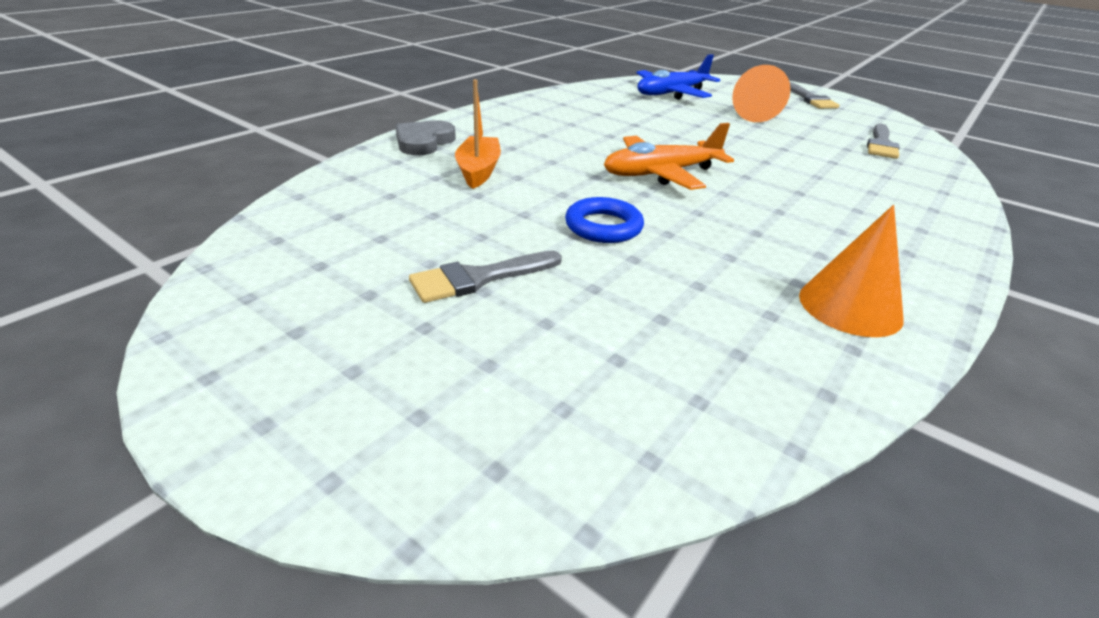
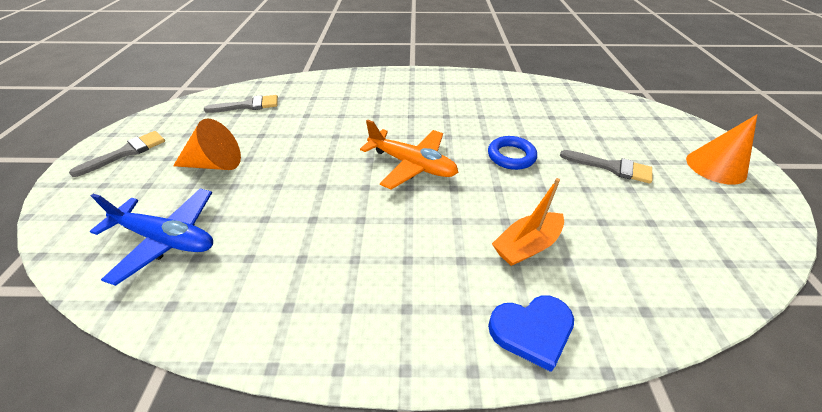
camera: 125 degrees left, 10 degrees up
(423, 142) = (531, 331): grey heart -> blue heart
(850, 306) = (478, 87): orange cone -> orange cone (715, 167)

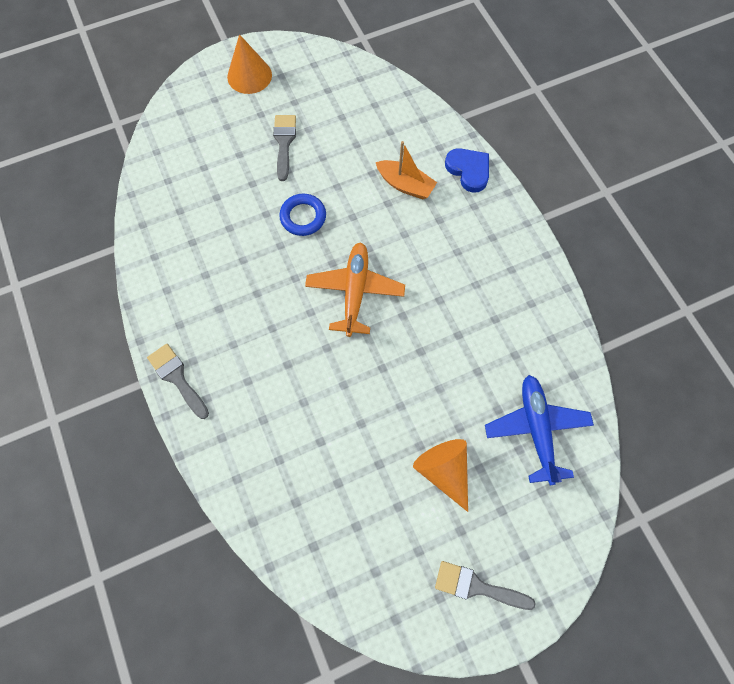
camera: 115 degrees left, 25 degrees up
(248, 105) = (332, 528): grey brush -> grey brush (177, 378)

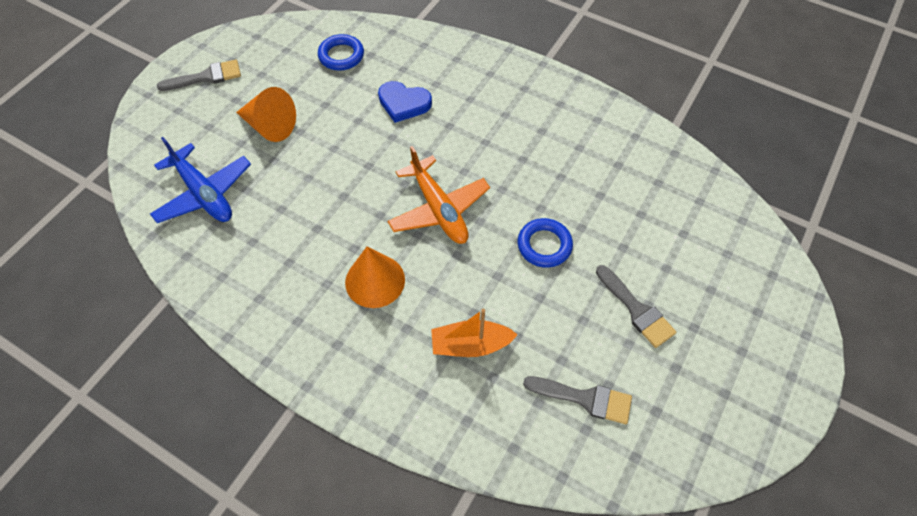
camera: 145 degrees right, 10 degrees down
(177, 378) = (524, 72): grey brush -> grey brush (585, 398)
(249, 76) = (757, 367): orange cone -> orange cone (375, 281)
(325, 521) = (341, 56): none -> blue ring
(468, 170) = (412, 411): blue heart -> blue heart (404, 103)

